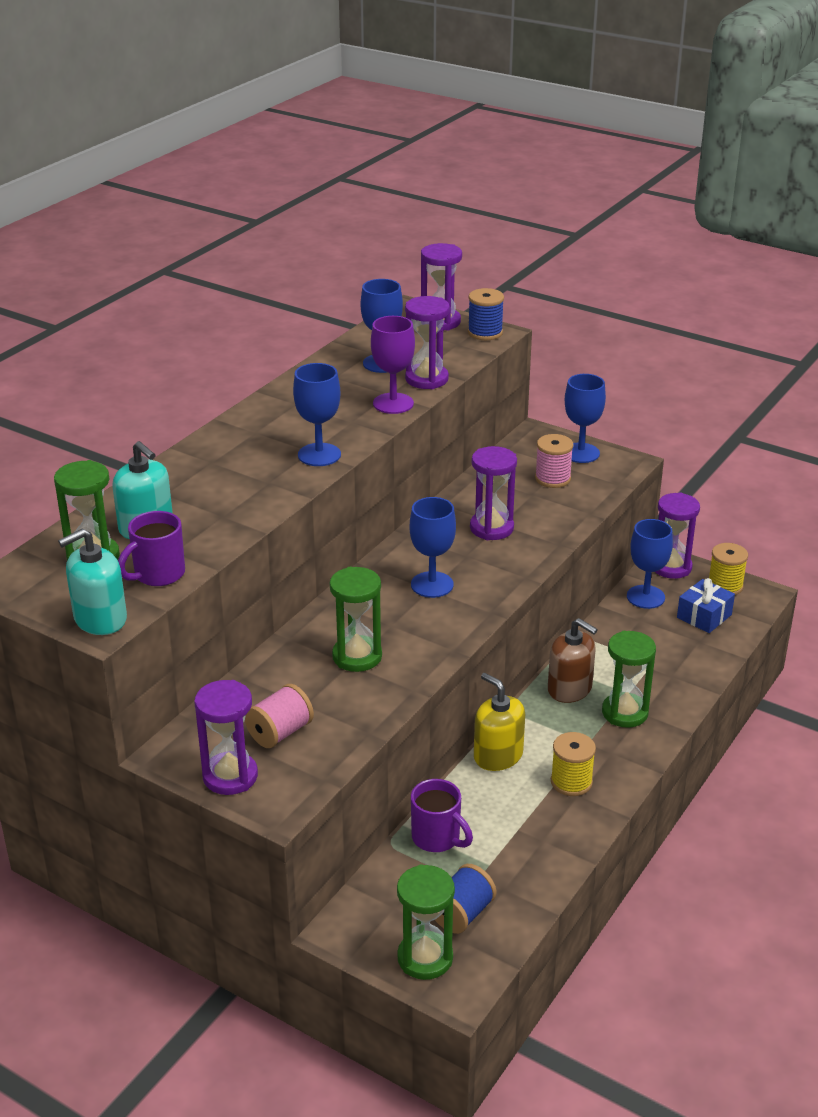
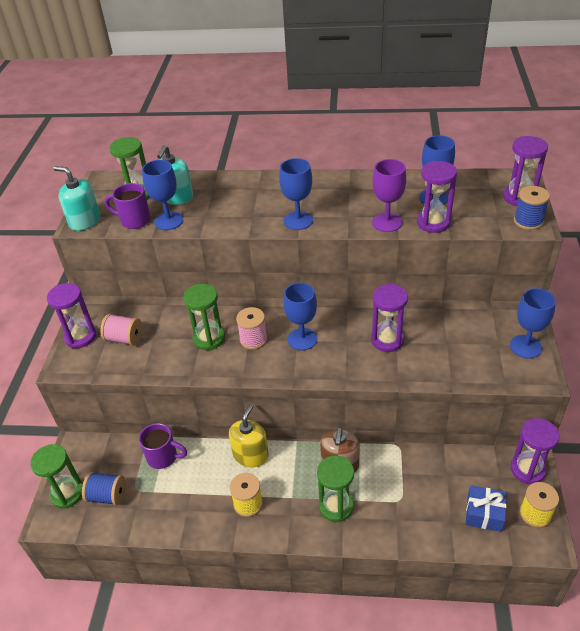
camera: 65 degrees right, 10 degrees up
(437, 838) = (163, 457): purple mug -> purple mug turned 90 degrees counterclockwise
(552, 479) = (476, 345): pink spool -> pink spool (253, 339)
(645, 597) = (476, 468): blue goblet -> blue goblet (168, 221)

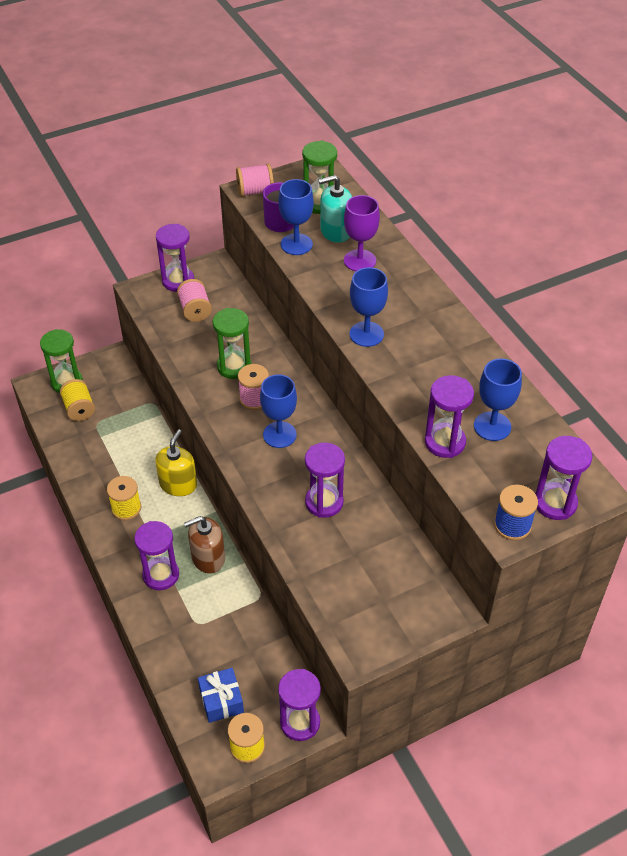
camera: 55 degrees right, 5 degrees up
(84, 221) = (255, 191): turquoise soap dispenser -> pink spool
(107, 496) = (79, 409): blue spool -> yellow spool
(163, 457) = (138, 424): purple mug -> none
(250, 455) = (178, 484): yellow soap dispenser -> yellow soap dispenser turned 60 degrees counterclockwise
(336, 506) = (161, 575): green hourglass -> purple hourglass
(387, 222) = (416, 404): purple goblet -> purple goblet (359, 260)
(525, 346) = (396, 627): blue goblet -> none

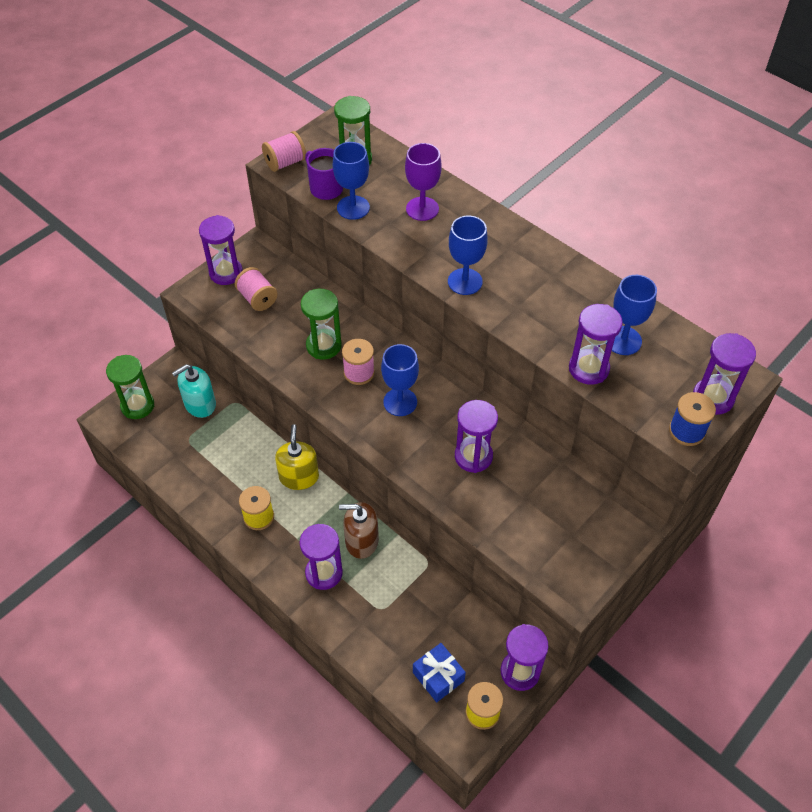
camera: 20 degrees left, 5 degrees up
(79, 409) = (163, 429): yellow spool -> none
(208, 558) = (361, 541): brown soap dispenser -> brown soap dispenser turned 45 degrees clockwise
(336, 231) = (384, 184): turquoise soap dispenser -> turquoise soap dispenser (200, 404)

